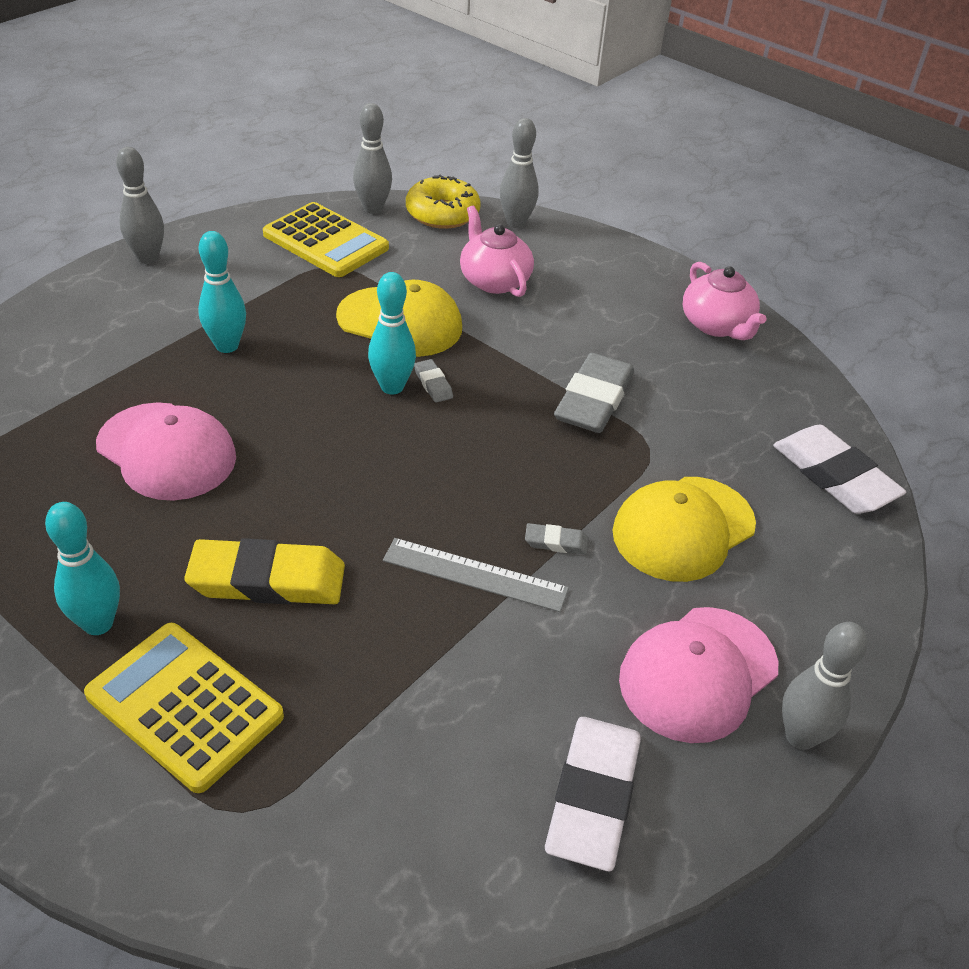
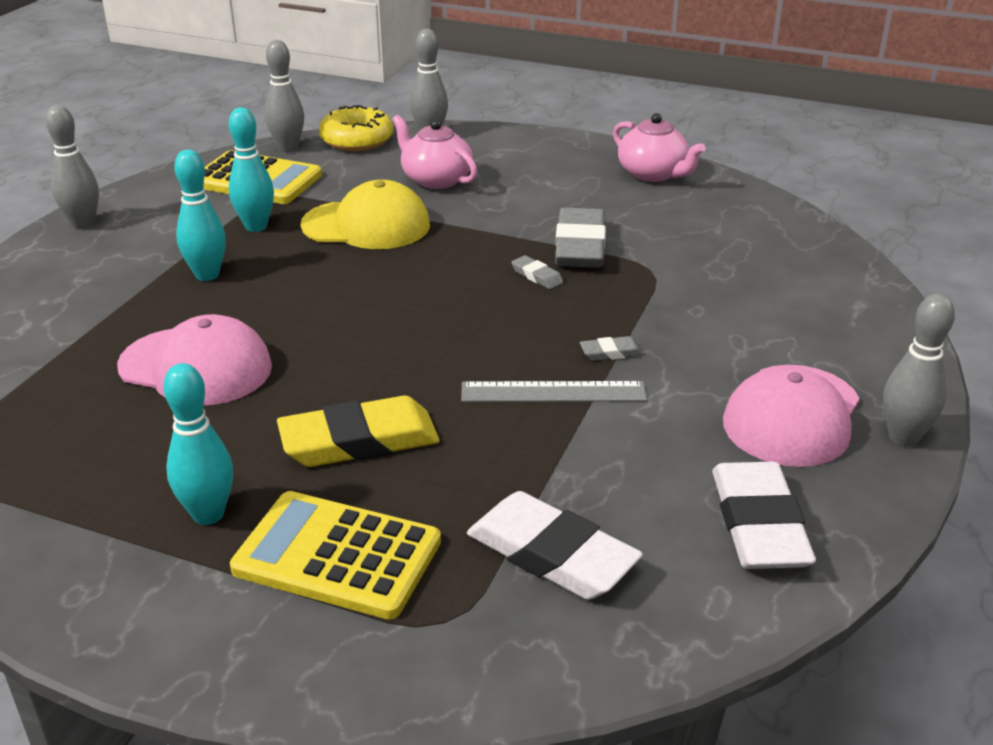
camera: 15 degrees left, 10 degrees down
(392, 387) = (389, 273): turquoise bowling pin -> turquoise bowling pin (256, 227)
(433, 384) = (426, 264): grey eraser -> grey eraser (537, 276)
(683, 528) = (715, 319): yellow cap -> none
(834, 476) = (816, 256): white eraser -> white eraser (551, 554)

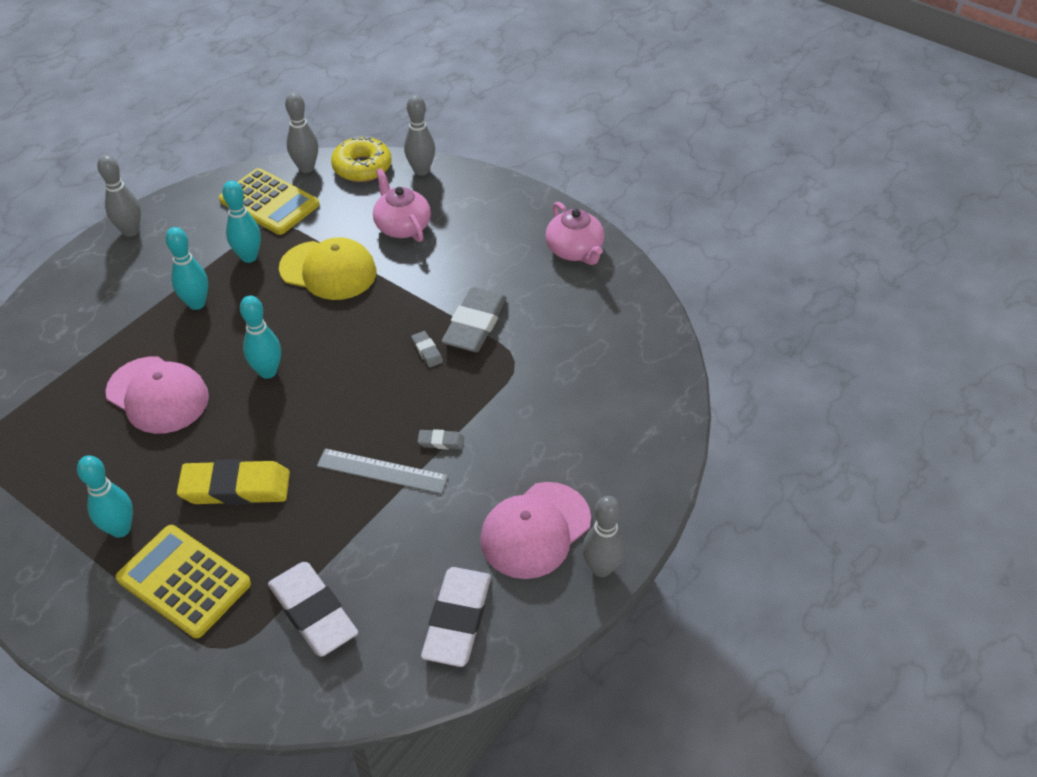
camera: 15 degrees right, 15 degrees up
(339, 323) = (268, 371): none -> turquoise bowling pin

